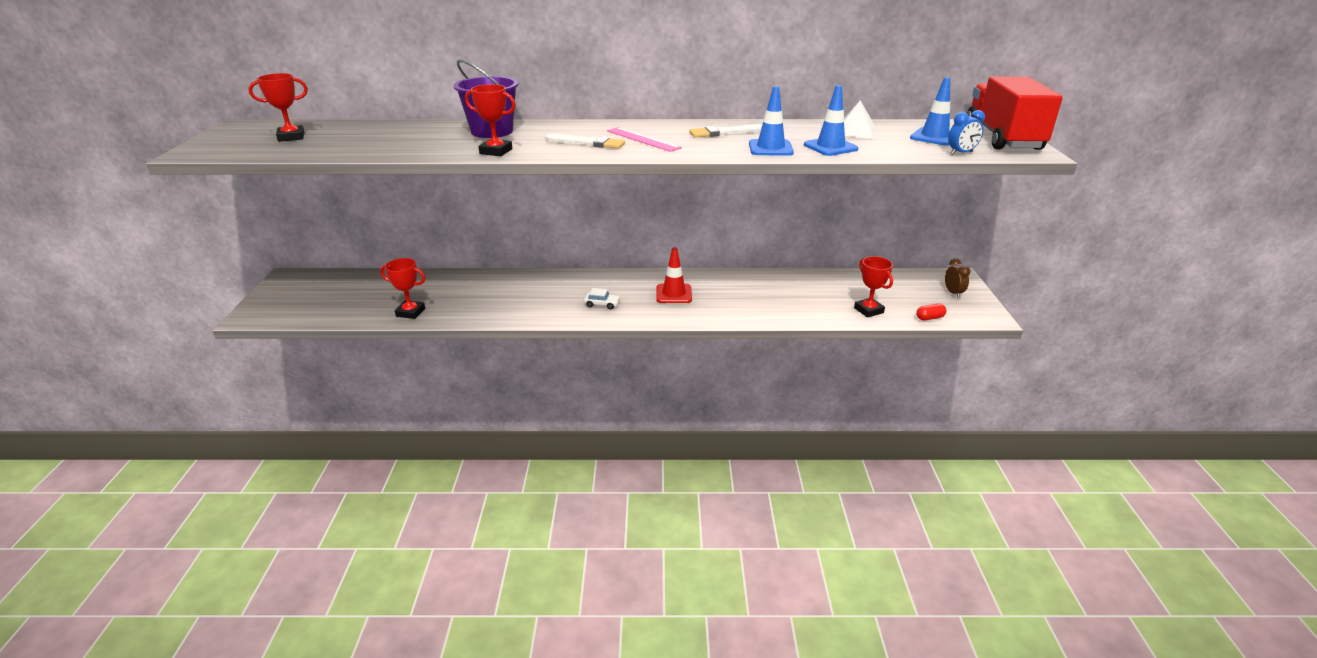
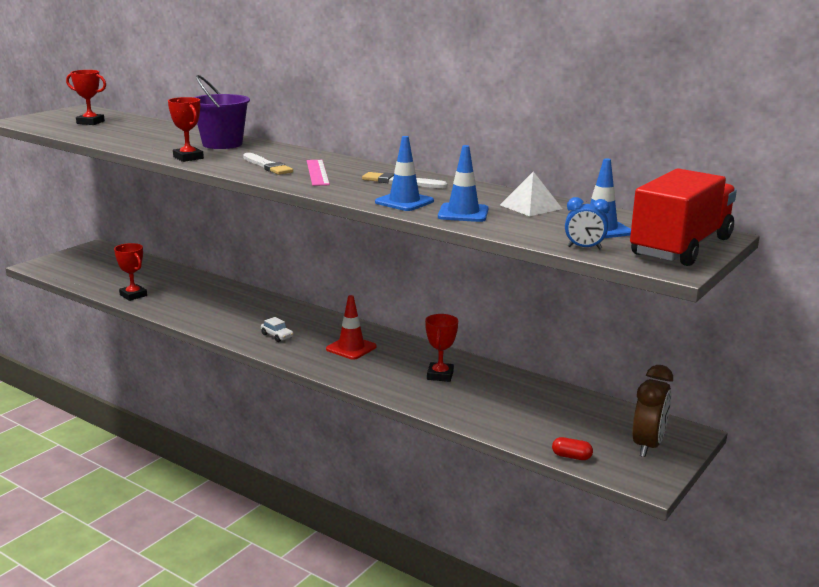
camera: 35 degrees right, 10 degrees down
(868, 310) = (515, 426): red trophy -> red trophy (440, 375)
(953, 293) = (648, 445): brown clock -> brown clock, size x1.74

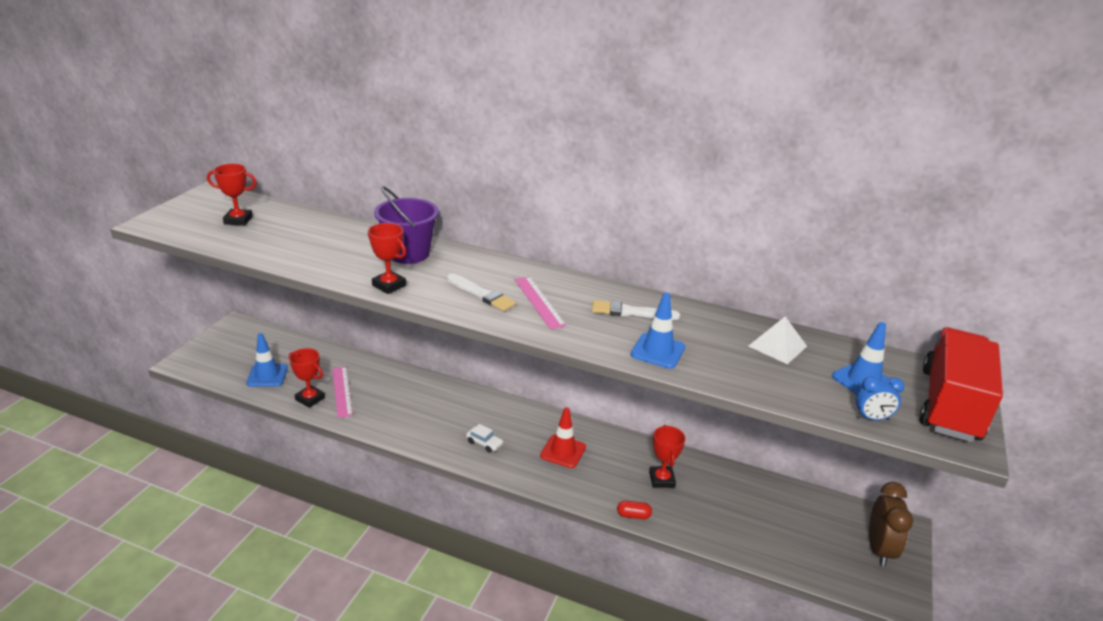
camera: 15 degrees left, 10 degrees up
(165, 293) = (342, 391): none -> pink ruler
(463, 213) = (725, 366): blue traffic cone -> blue traffic cone (267, 375)
(571, 456) = (825, 577): red capsule -> red capsule (633, 515)

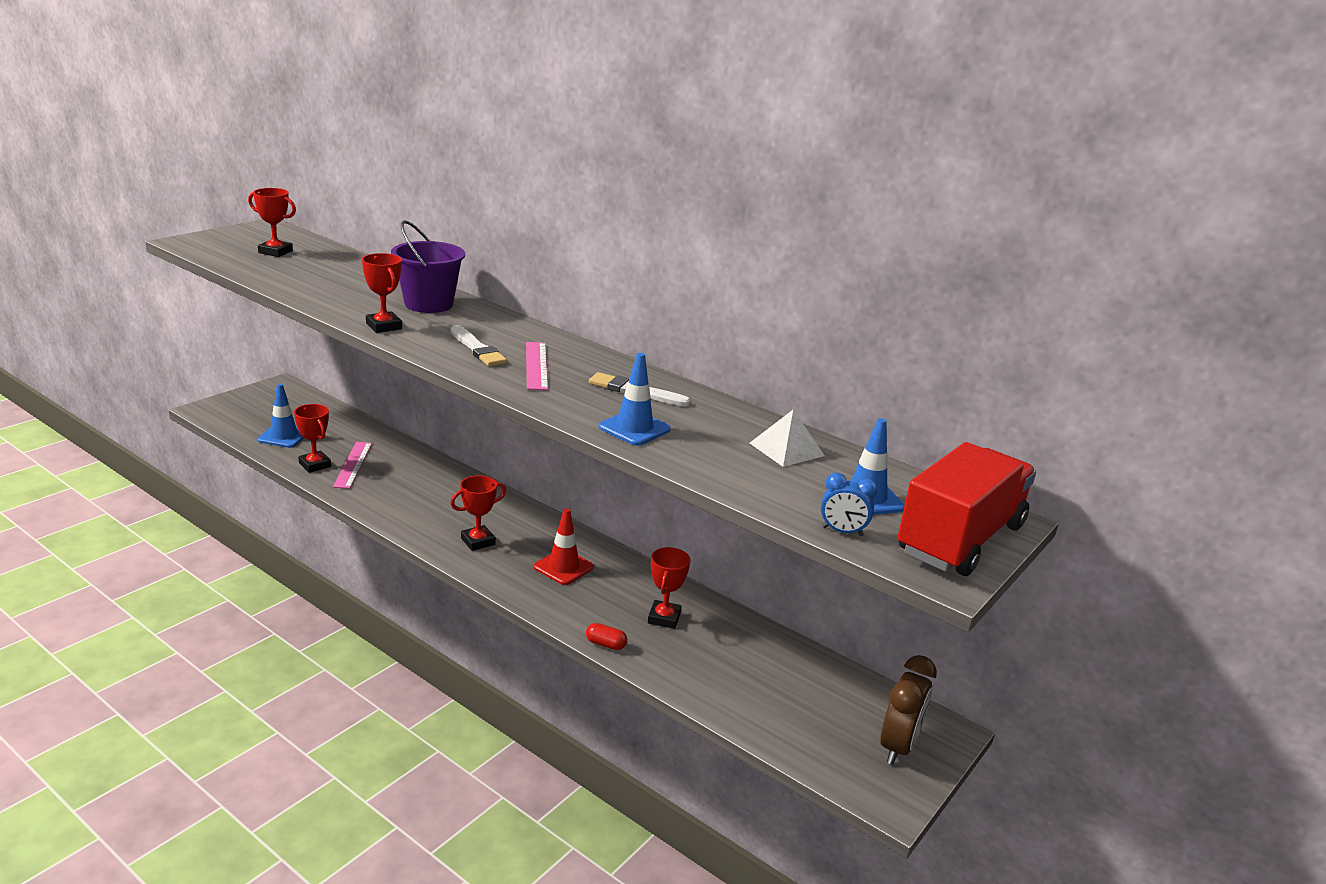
camera: 15 degrees right, 5 degrees down
(484, 443) = (478, 541): white car -> red trophy

